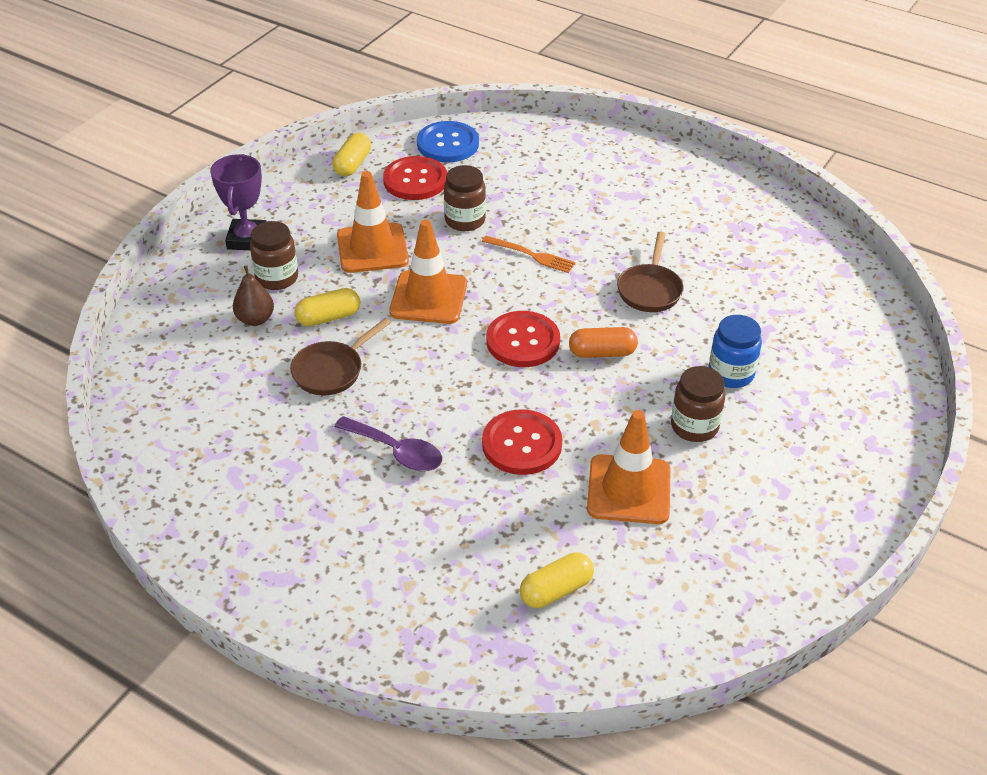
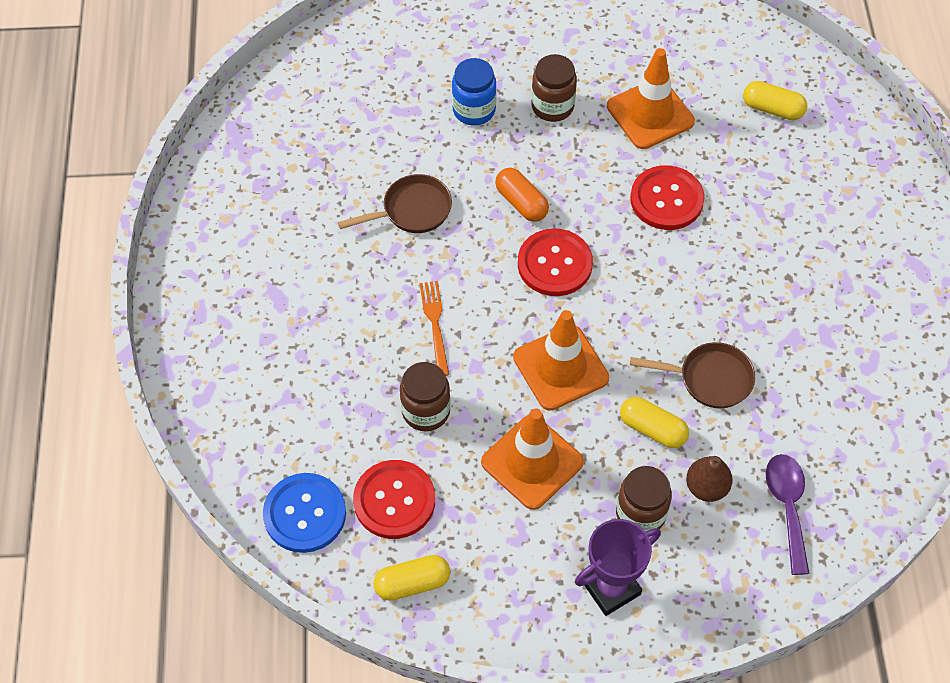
camera: 125 degrees left, 15 degrees up
(396, 451) = (747, 273): purple spoon -> purple spoon (787, 507)

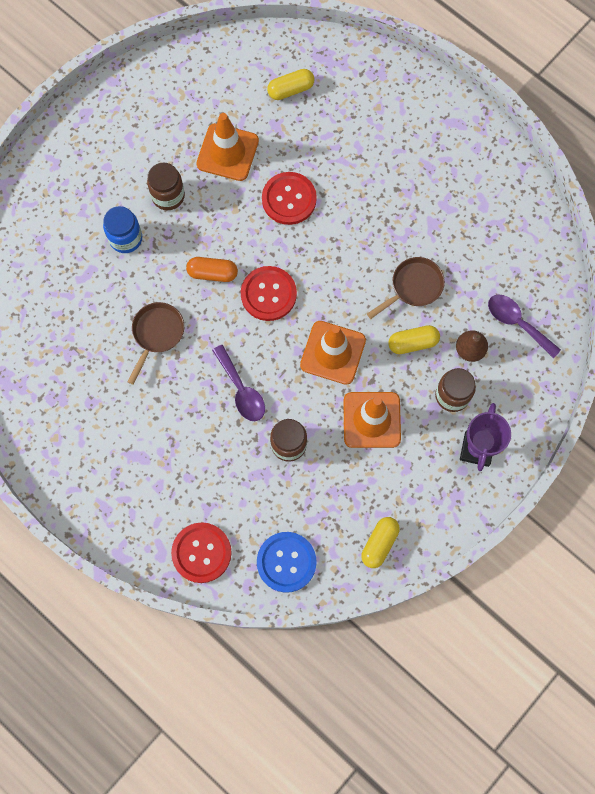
camera: 45 degrees left, 15 degrees up
(394, 500) = (324, 509): red button -> red button (201, 553)
(435, 324) = (241, 390): orange fork -> purple spoon

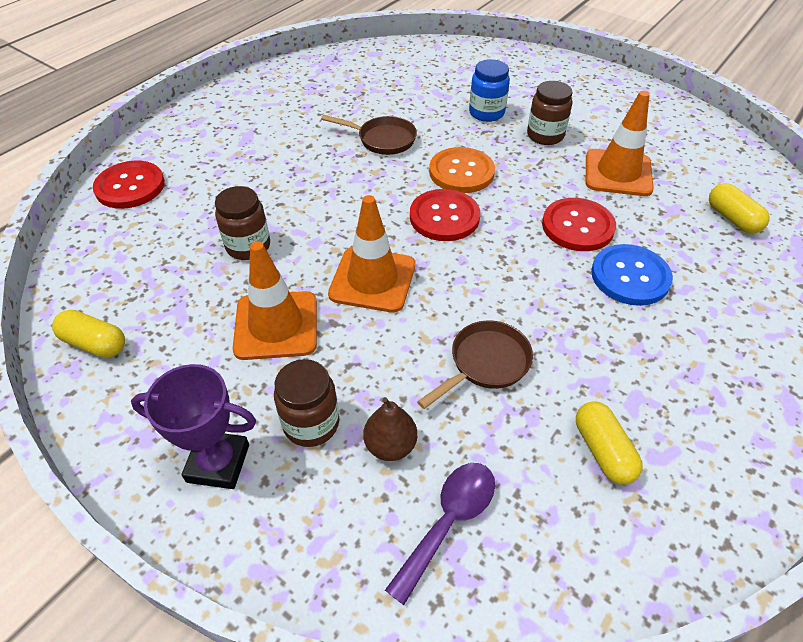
camera: 85 degrees right, 25 degrees down
(212, 273) = (461, 172): orange capsule -> orange button
(241, 390) = (319, 203): purple spoon -> none
(286, 562) = (98, 253): blue button -> blue button (630, 276)
(413, 287) = (485, 363): brown pan -> brown pan turned 90 degrees counterclockwise
(413, 343) = (395, 367): yellow capsule -> yellow capsule (602, 450)

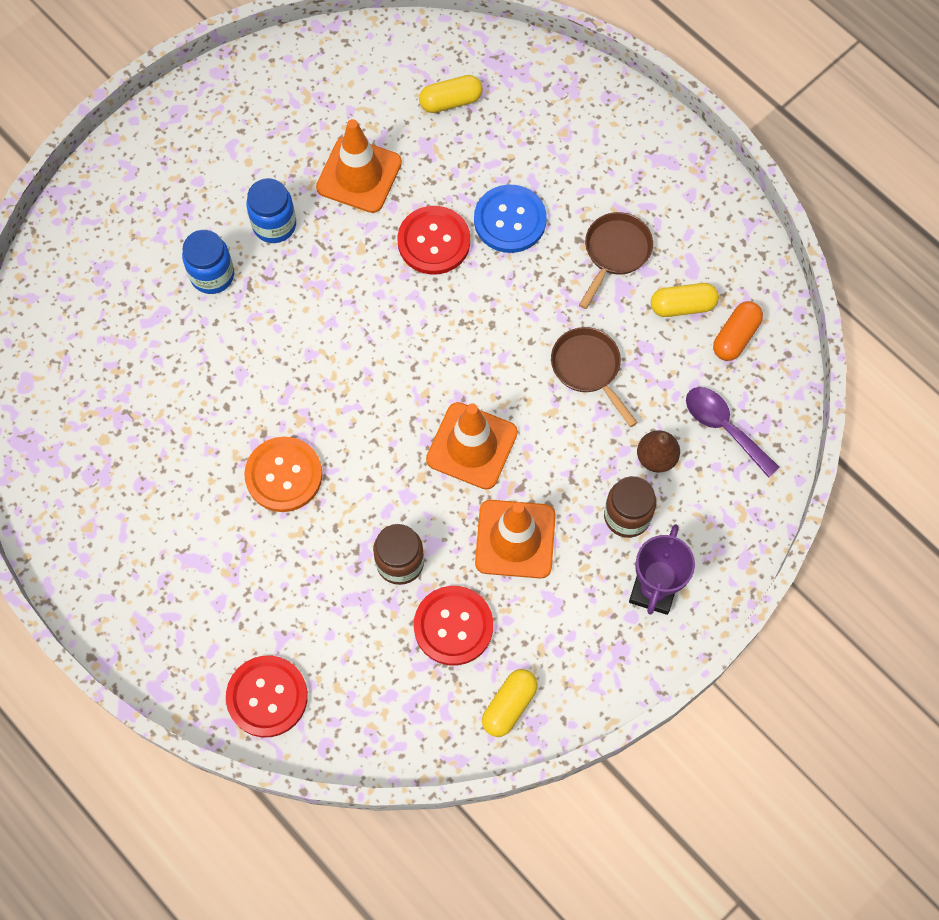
camera: 80 degrees left, 20 degrees up
(382, 139) = (239, 402): brown pan -> brown pan (615, 253)
(444, 217) = (393, 362): red button -> red button (453, 626)
(461, 172) = (322, 329): orange button -> orange button (284, 475)
(545, 135) = (274, 225): brown jar -> blue jar
(585, 521) = (735, 337): none -> orange capsule

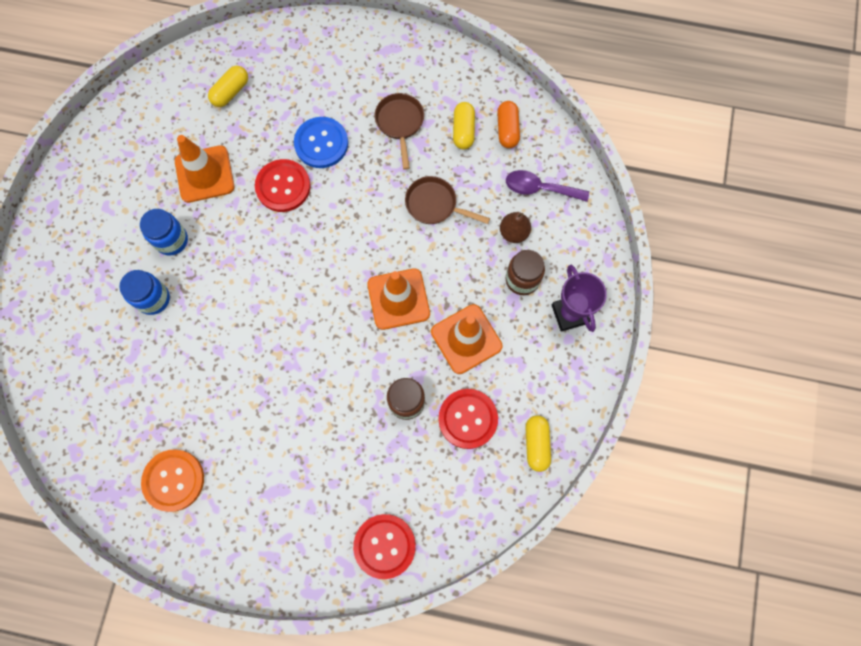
camera: 35 degrees left, 5 degrees up
(284, 475) = (293, 397): orange button -> orange button (173, 480)
(682, 306) = (463, 131): yellow capsule -> yellow capsule turned 45 degrees counterclockwise

